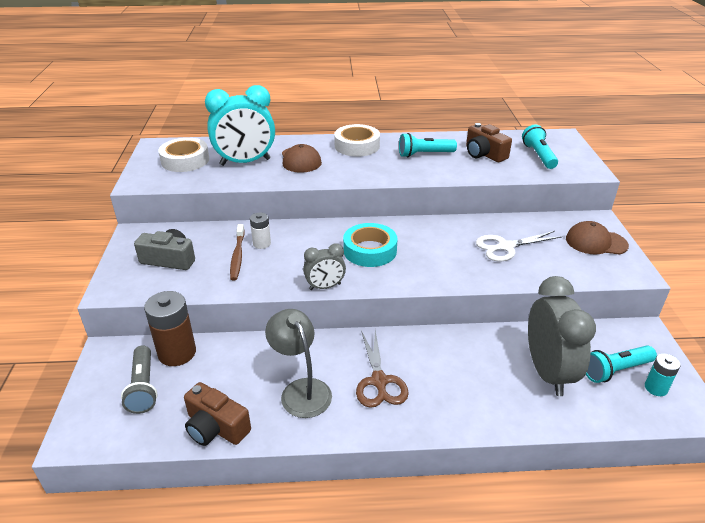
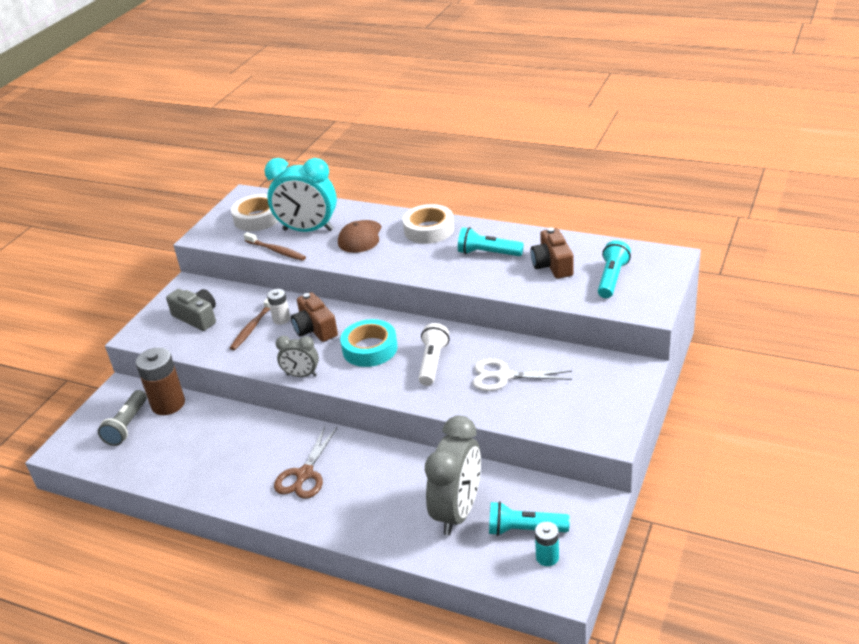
camera: 30 degrees right, 0 degrees up
(216, 427) = (156, 473): brown camera -> brown camera (315, 329)
(228, 182) = (276, 251): none -> brown toothbrush
(301, 390) = (238, 463): grey lamp -> none
(436, 249) = (432, 362): none -> white flashlight
(596, 242) = (605, 394): brown cap -> none

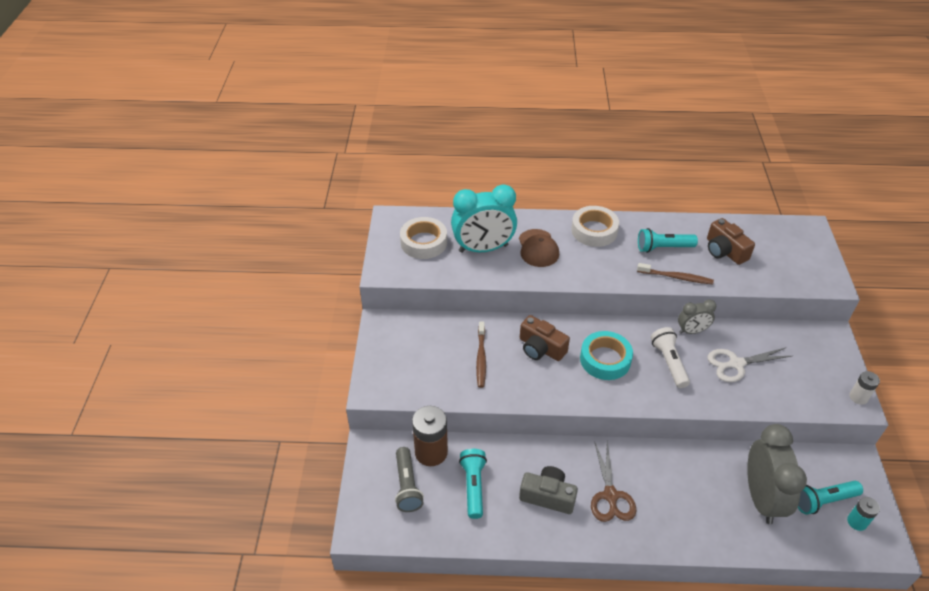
camera: 25 degrees left, 10 degrees up
(197, 317) = (418, 358): grey camera -> grey camera (548, 496)
(276, 251) = (470, 277): brown toothbrush -> brown toothbrush (676, 277)
(281, 319) = (502, 344): white battery -> white battery (858, 397)
(301, 375) = (564, 401): grey clock -> grey clock (692, 331)
(611, 278) = (781, 257): turquoise flashlight -> turquoise flashlight (473, 486)

